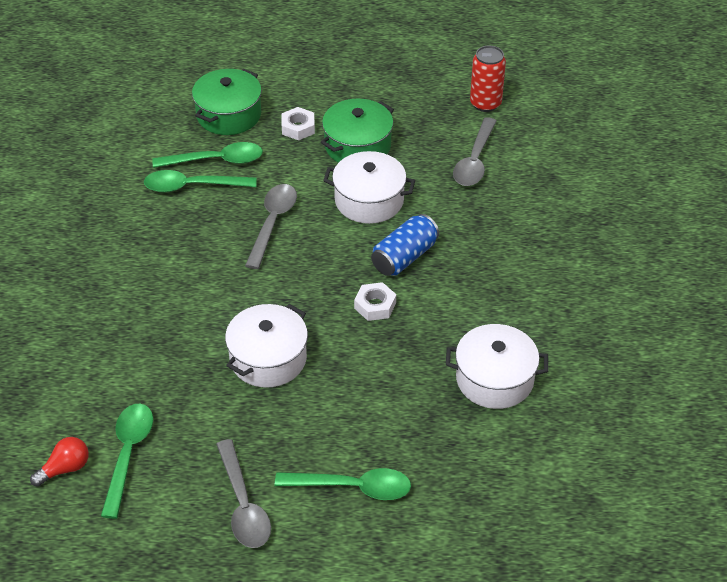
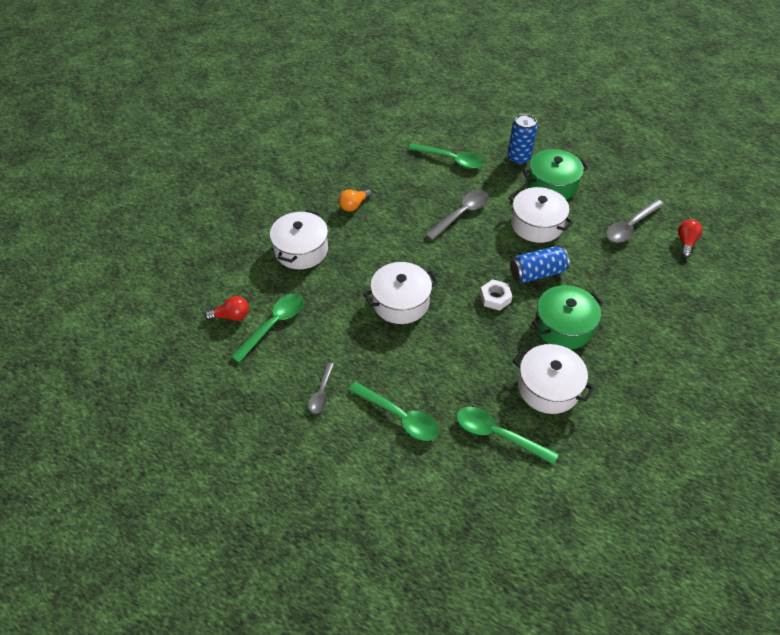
camera: 30 degrees right, 5 degrees up
(99, 349) = (301, 250): none -> white pot
(130, 266) = (354, 205): none -> orange light bulb
(192, 186) = (425, 170): green spoon -> green spoon (498, 435)
(228, 115) = (478, 133): green pot -> green pot (563, 326)
(243, 505) = (321, 393): grey spoon -> grey spoon, size x0.60
(298, 127) = (519, 158): white nut -> blue can
(485, 103) = (663, 190): red can -> none
(543, 155) = (686, 242): none -> red light bulb

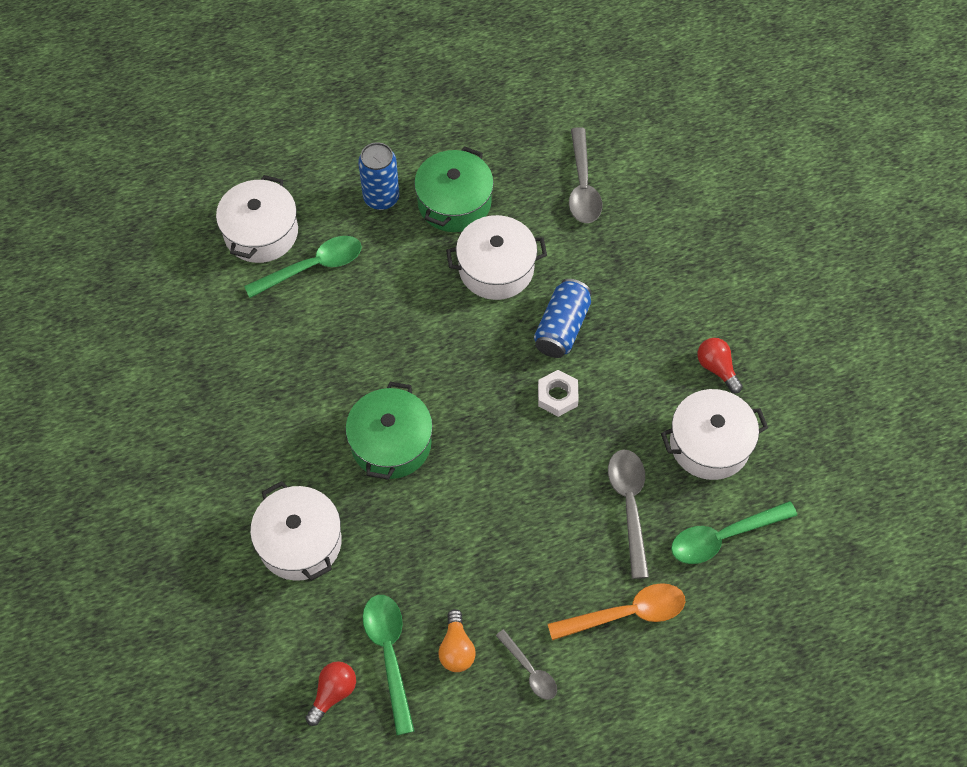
camera: 50 degrees left, 10 degrees up
(354, 205) = (283, 429): orange light bulb -> orange light bulb (456, 648)
(399, 417) = (626, 613): green spoon -> orange spoon
(400, 302) = (478, 495): white pot -> white pot (261, 232)
(461, 214) = (409, 328): grey spoon -> grey spoon (629, 506)
(563, 326) = (650, 365): green pot -> green pot (391, 443)
(686, 242) = (649, 158): red light bulb -> red light bulb (717, 368)

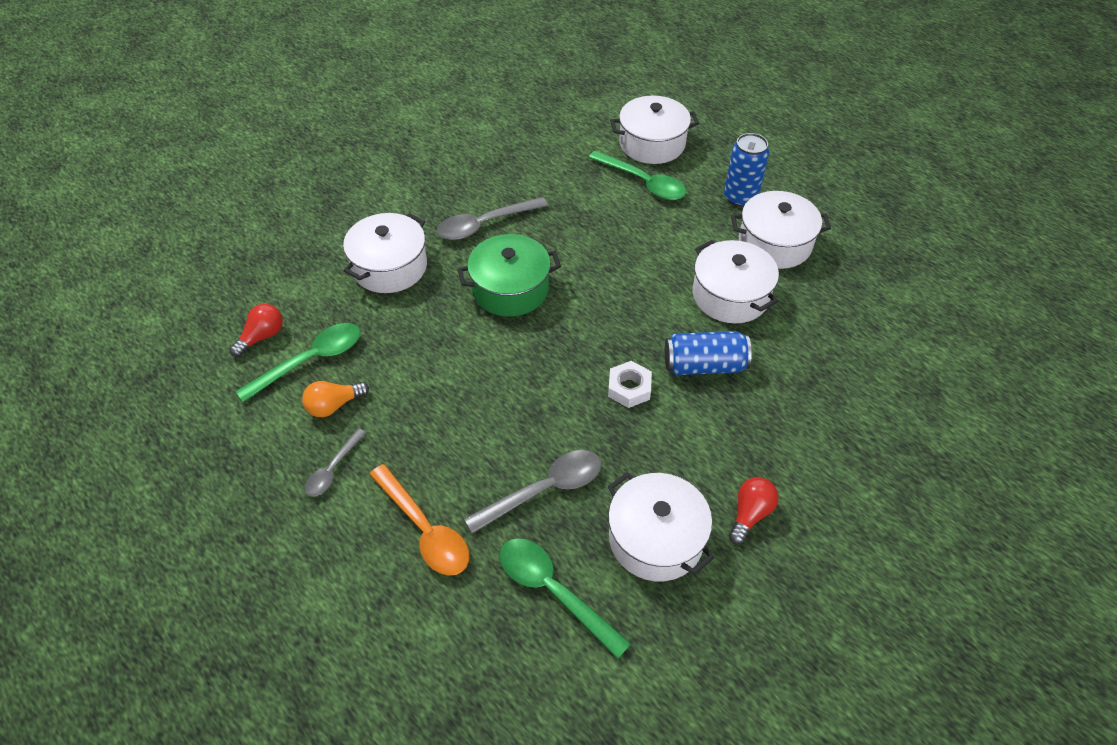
camera: 65 degrees right, 10 degrees down
(333, 693) = (262, 337): red light bulb -> red light bulb turned 60 degrees counterclockwise
(454, 203) = (774, 243): green pot -> white pot
(582, 186) = (871, 326): grey spoon -> grey spoon (485, 224)

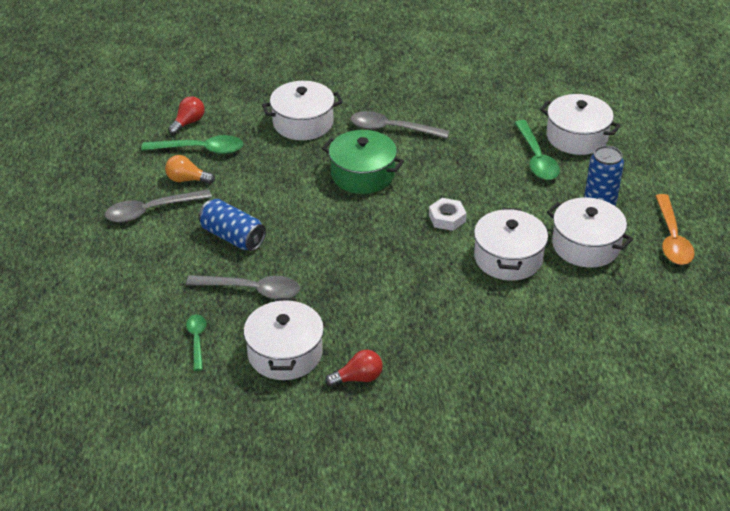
camera: 40 degrees right, 10 degrees down
(262, 337) = (188, 123): red light bulb -> red light bulb turned 45 degrees counterclockwise
(333, 469) = (151, 211): grey spoon -> grey spoon, size x1.66
(424, 529) = (164, 268): orange spoon -> orange spoon (672, 238)
(553, 591) = (197, 340): green spoon -> green spoon, size x0.60
(629, 388) = (369, 270): white nut -> white nut (447, 218)
(704, 365) = (435, 286): blue can -> blue can (233, 237)

